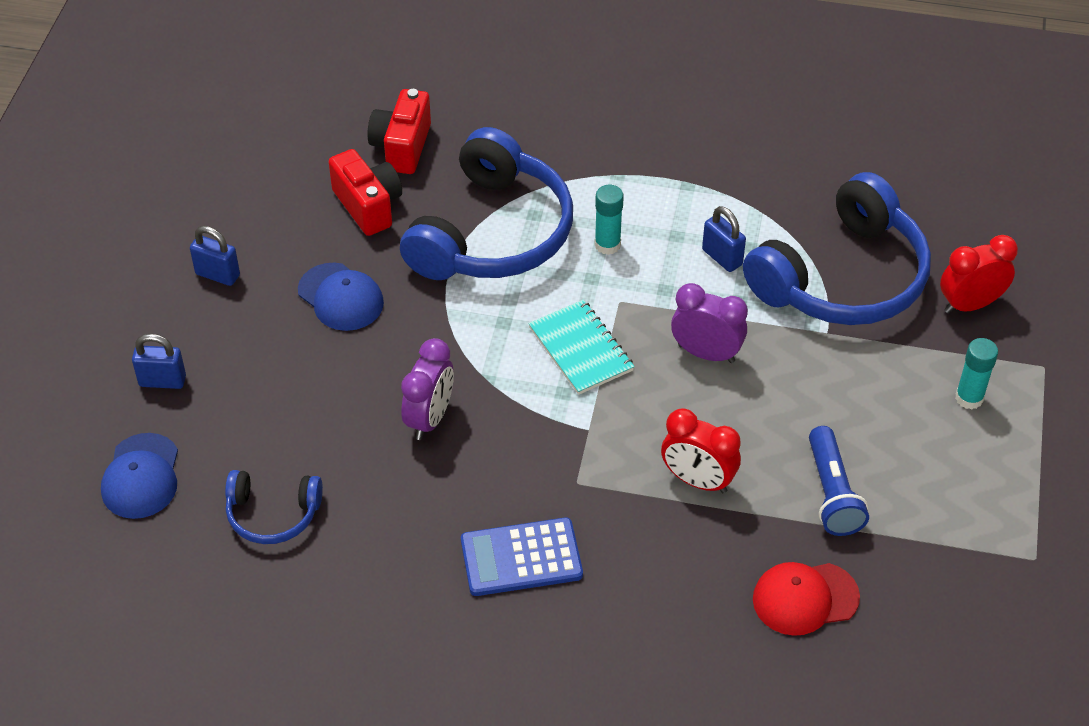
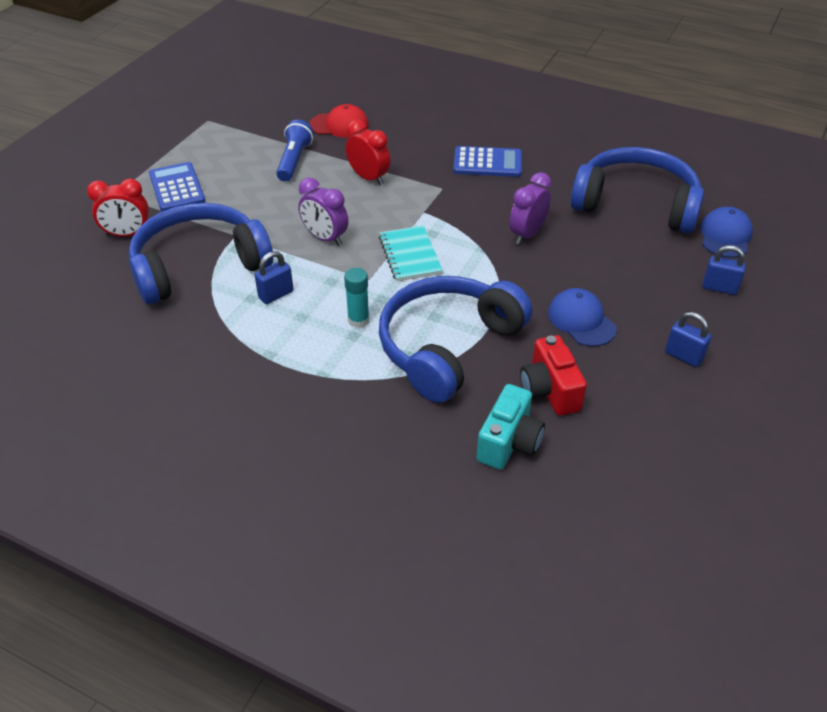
camera: 165 degrees left, 5 degrees down
(273, 514) = (636, 204): blue headphones -> blue headphones, size x2.04
(402, 147) = (509, 442): red camera -> turquoise camera
(722, 257) = (276, 295): blue padlock -> blue padlock turned 75 degrees clockwise
(969, 398) = (176, 188): turquoise glue stick -> blue calculator

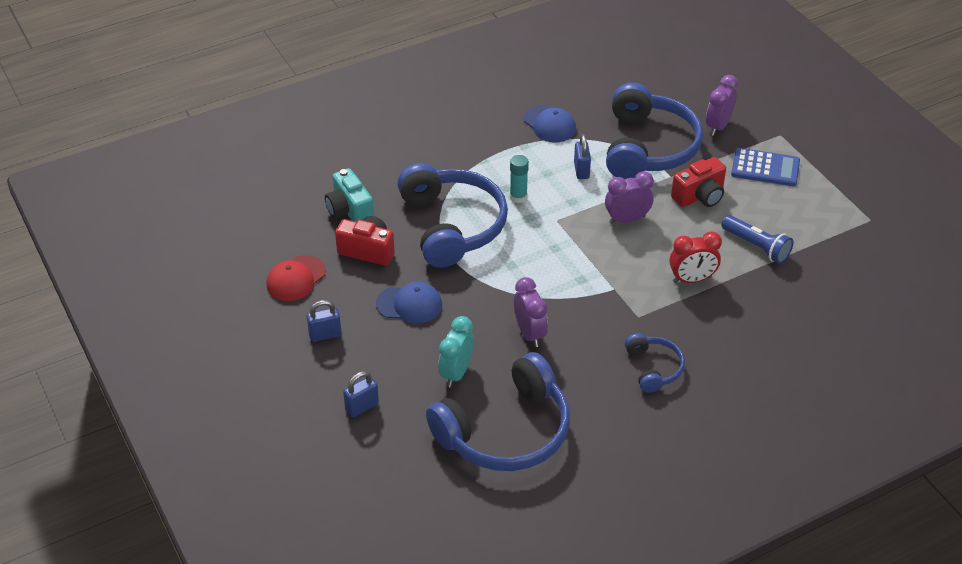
camera: 125 degrees right, 0 degrees up
(127, 234) = (718, 126): red clock -> purple clock
(252, 209) = (699, 196): none -> red camera
(339, 125) = (799, 300): red cap -> red cap (296, 278)
(410, 255) = (565, 254): turquoise notebook -> none
(487, 163) = (653, 368): blue calculator -> blue headphones
(617, 254) = (456, 373): none -> turquoise clock
(725, 236) = (411, 461): blue cap -> blue cap (550, 124)

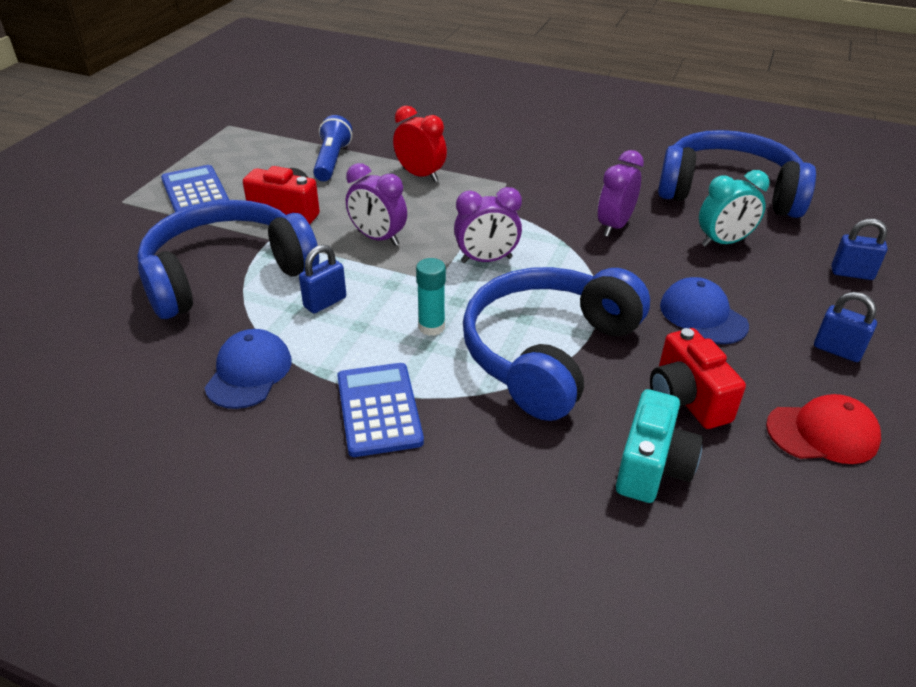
camera: 130 degrees left, 5 degrees down
(479, 151) = (379, 409): none -> blue calculator
(653, 368) = (552, 156): blue headphones -> none
(718, 126) = (136, 243): purple clock -> purple clock (486, 260)

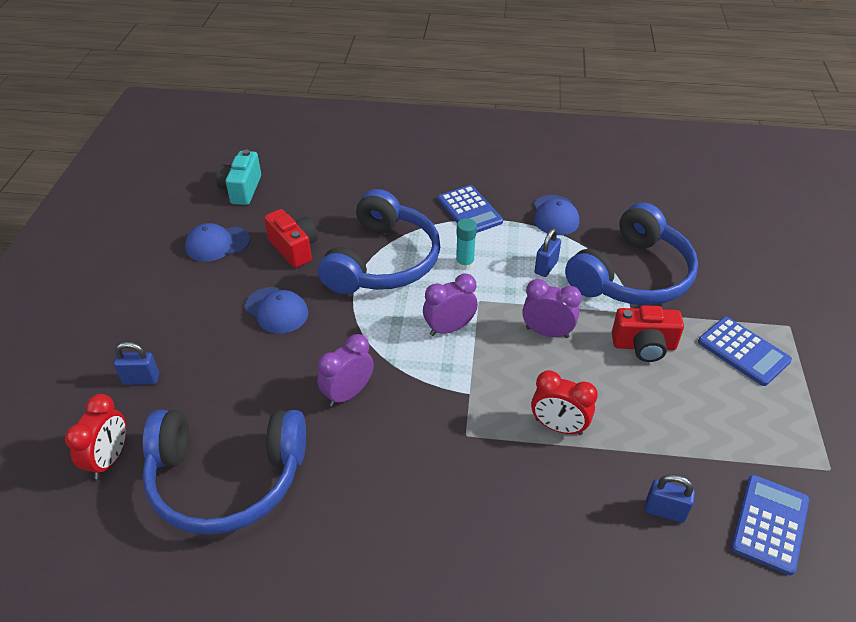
camera: 165 degrees right, 5 degrees up
(307, 113) = (769, 524): none -> blue calculator
(332, 161) = (662, 429): blue flashlight -> none
(614, 226) = (348, 393): purple clock -> purple clock turned 150 degrees counterclockwise
(652, 467) = (316, 210): turquoise camera -> turquoise camera (242, 189)
(723, 242) = (247, 394): turquoise clock -> none
(822, 433) = (217, 244): red cap -> blue cap
(837, 350) = (186, 300): blue padlock -> blue padlock (664, 511)
(847, 218) = (110, 459): none -> red clock

